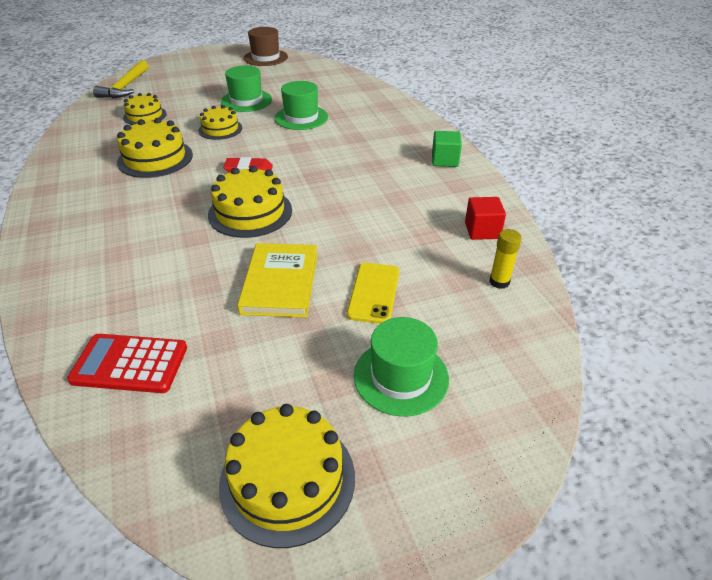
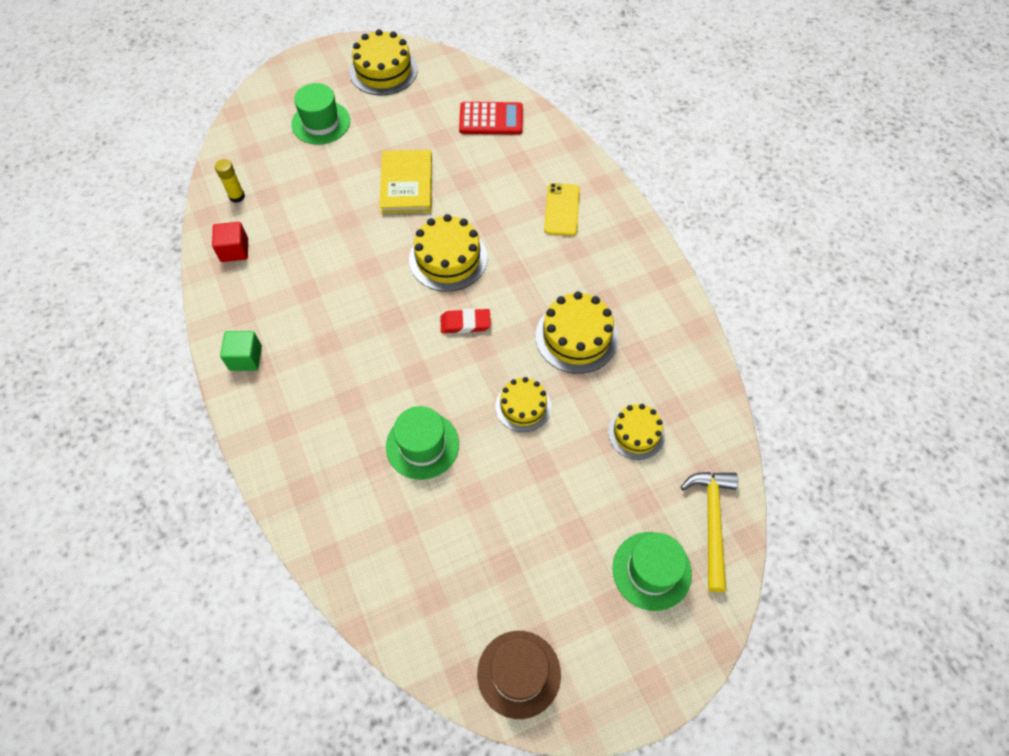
camera: 175 degrees right, 20 degrees up
(246, 101) = (510, 490): green hat -> green hat (651, 570)
(373, 293) = (335, 180): yellow phone -> yellow phone (562, 209)

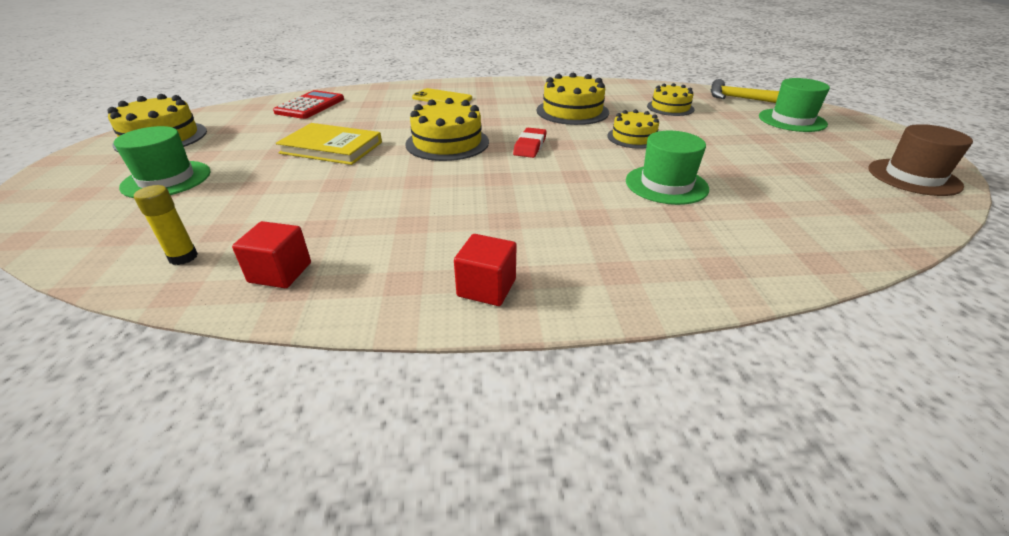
camera: 70 degrees left, 25 degrees down
(245, 358) = (486, 288): green cube -> red cube

